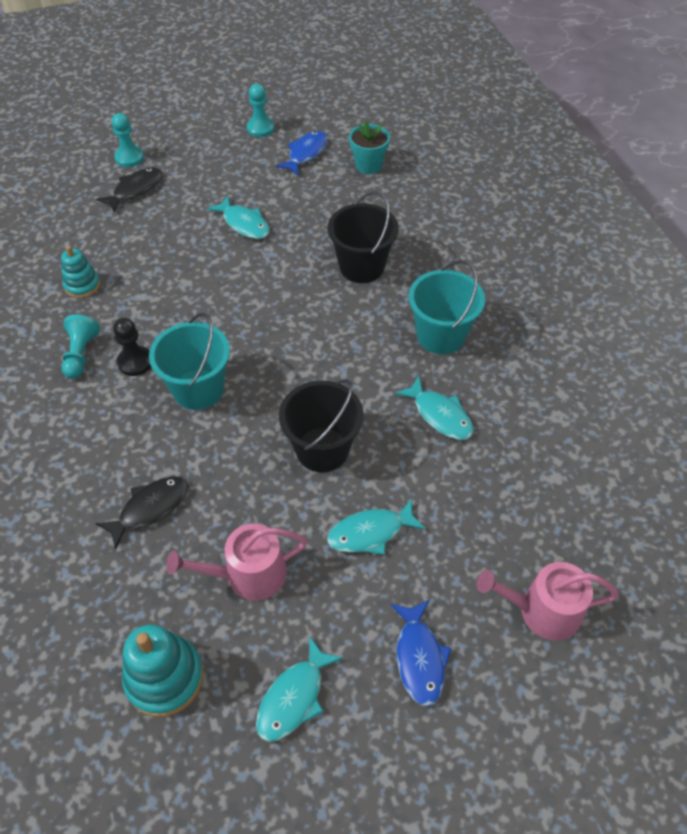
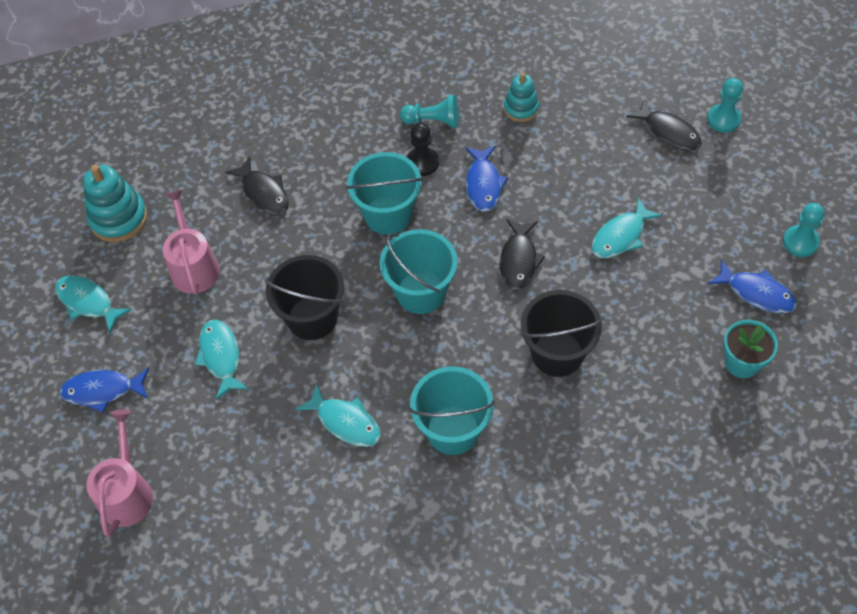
camera: 95 degrees right, 5 degrees up
(172, 314) = (483, 184): none -> blue fish
(264, 290) = (519, 260): none -> black fish
(295, 360) = (421, 292): none -> turquoise bucket
(440, 415) = (345, 422): turquoise fish -> turquoise fish turned 105 degrees counterclockwise

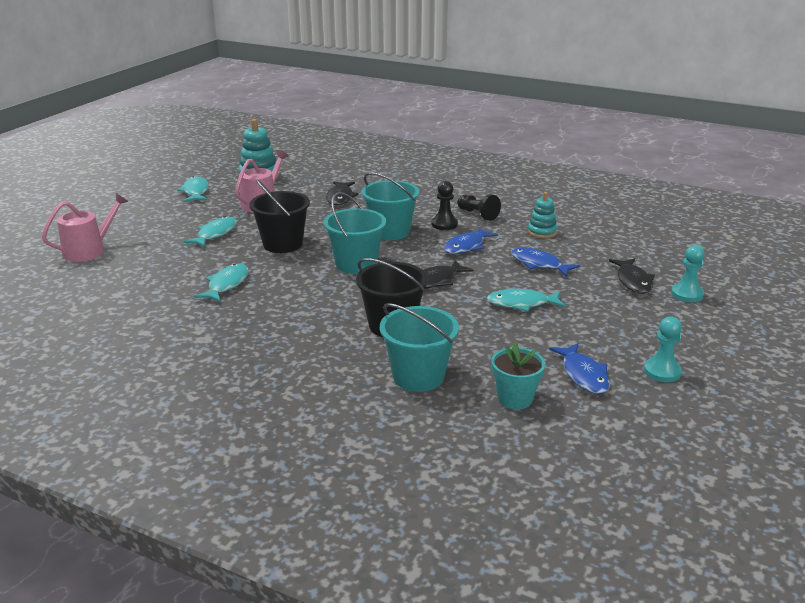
camera: 40 degrees right, 30 degrees down
(102, 391) = (146, 217): blue fish -> blue fish (539, 264)
(345, 422) = (227, 284): turquoise fish -> turquoise fish turned 150 degrees counterclockwise
(433, 121) = (477, 214): turquoise pawn -> black pawn
(453, 430) = (274, 319): turquoise bucket -> turquoise bucket (418, 376)

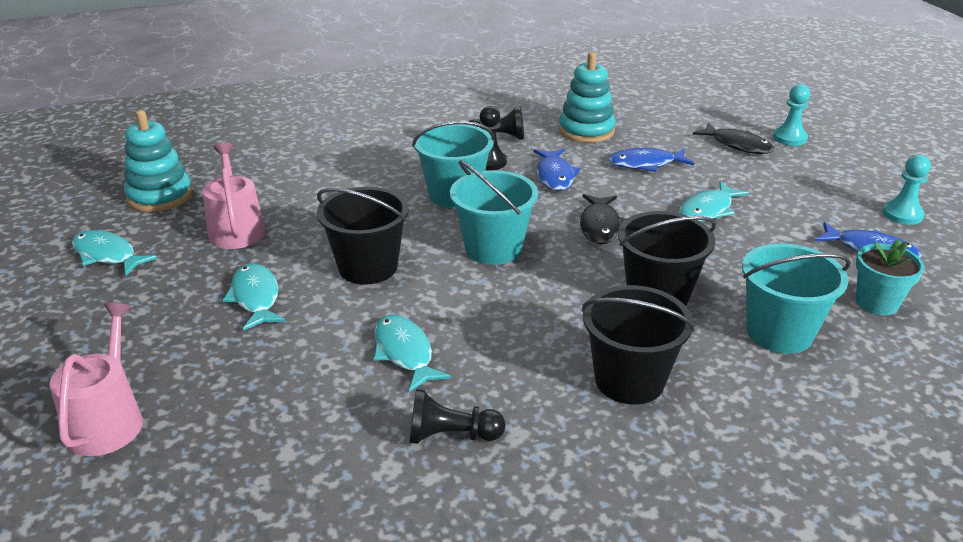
camera: 45 degrees left, 5 degrees up
(180, 323) = (451, 435): none -> black pawn
(294, 349) = (629, 380): none -> black bucket
(340, 198) = (321, 180): black fish -> none
(542, 232) = (586, 131): turquoise stacking toy -> turquoise stacking toy, size x1.59

